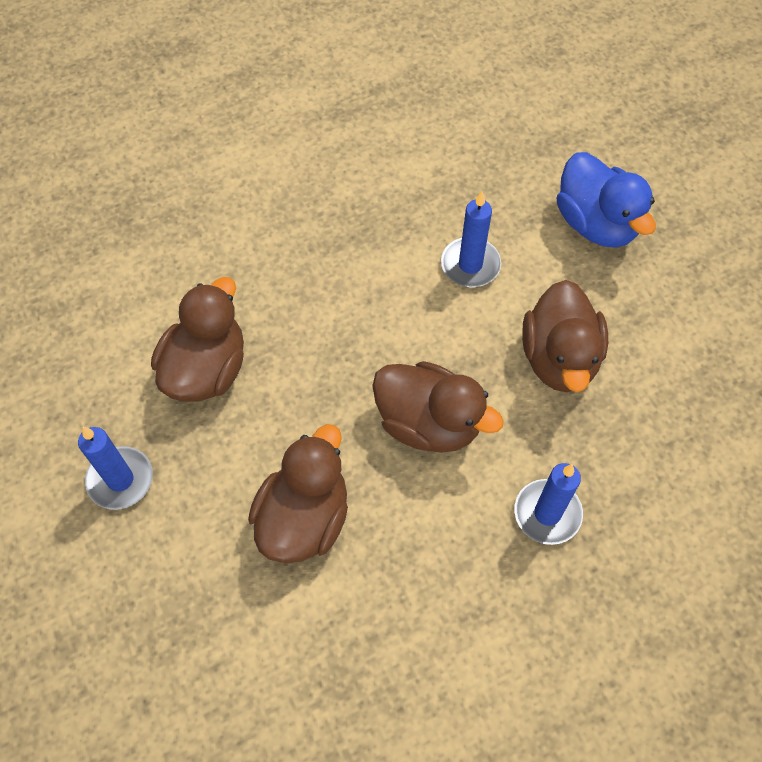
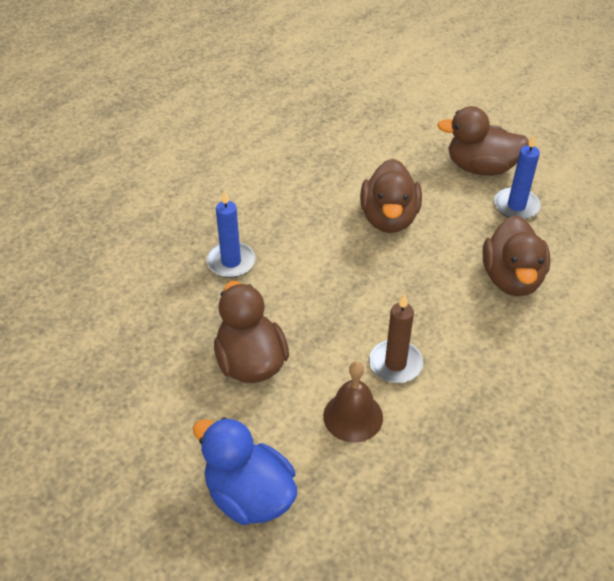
camera: 160 degrees right, 15 degrees down
(400, 306) = (395, 364): none -> brown candle
(429, 423) = (334, 290): brown duck -> brown duck (480, 167)
(470, 265) = (353, 416): blue candle -> brown bell

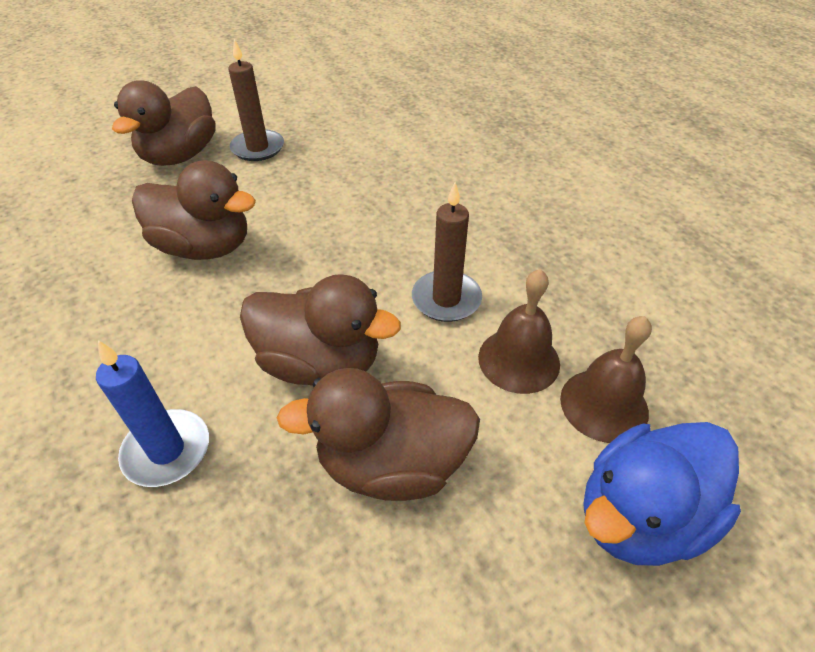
camera: 75 degrees left, 0 degrees up
(330, 472) = (604, 405): none -> brown bell
(511, 278) = (358, 178): brown duck -> brown duck (320, 363)
(516, 206) = (258, 148): blue candle -> brown candle

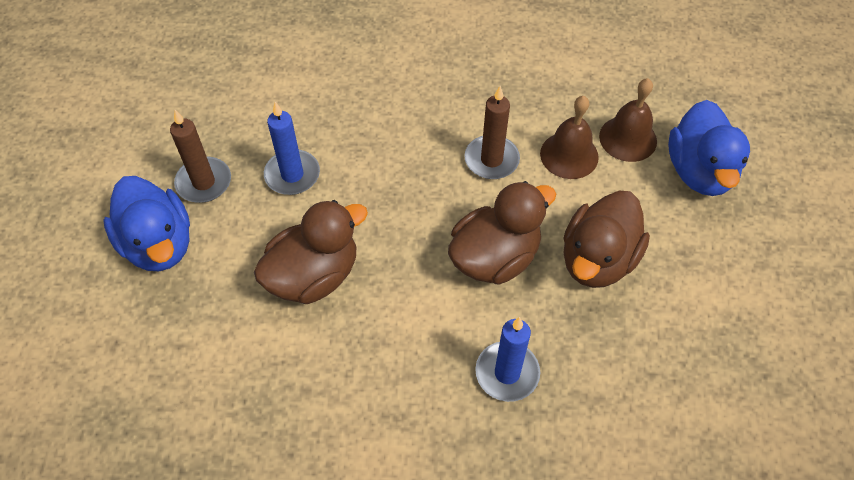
camera: 55 degrees left, 10 degrees up
(180, 156) = (159, 244): brown duck -> blue duck
(305, 185) = (292, 175): none -> blue candle

